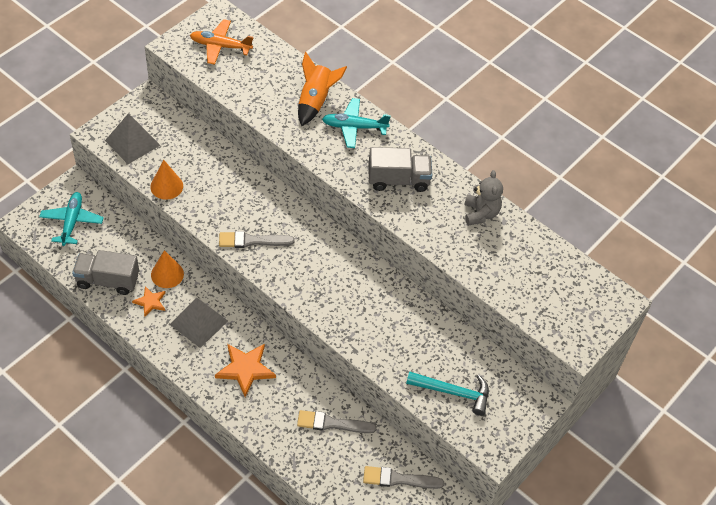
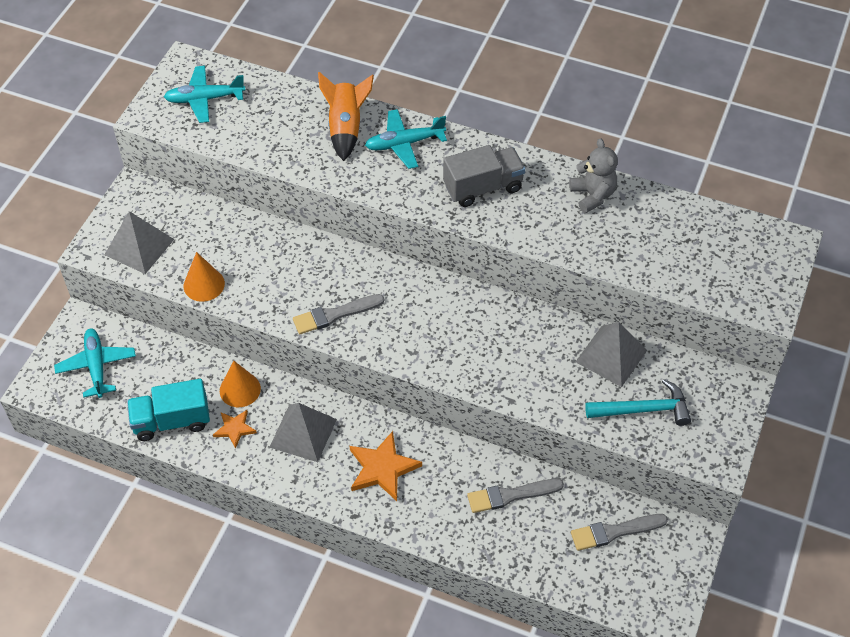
camera: 15 degrees left, 0 degrees up
(108, 280) = (172, 421): grey truck -> turquoise truck
(220, 46) = (204, 99): orange plane -> turquoise plane
(448, 343) = (611, 356): none -> grey pyramid

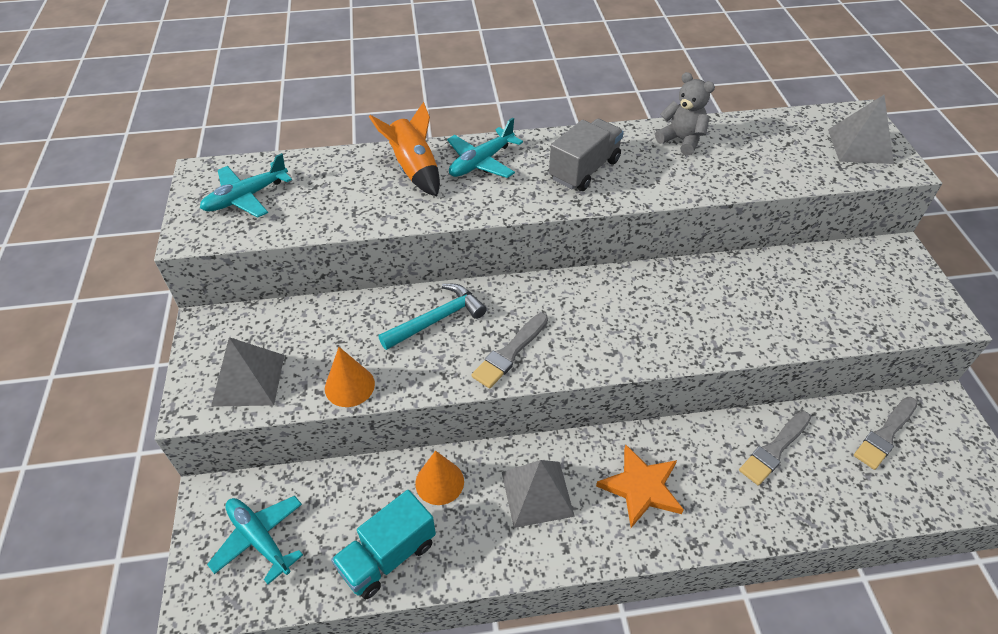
camera: 30 degrees left, 5 degrees down
(234, 429) = (463, 527): orange star -> none
(611, 356) = (781, 274): grey pyramid -> grey pyramid (860, 146)
(644, 409) = (850, 306): turquoise hammer -> turquoise hammer (437, 319)

